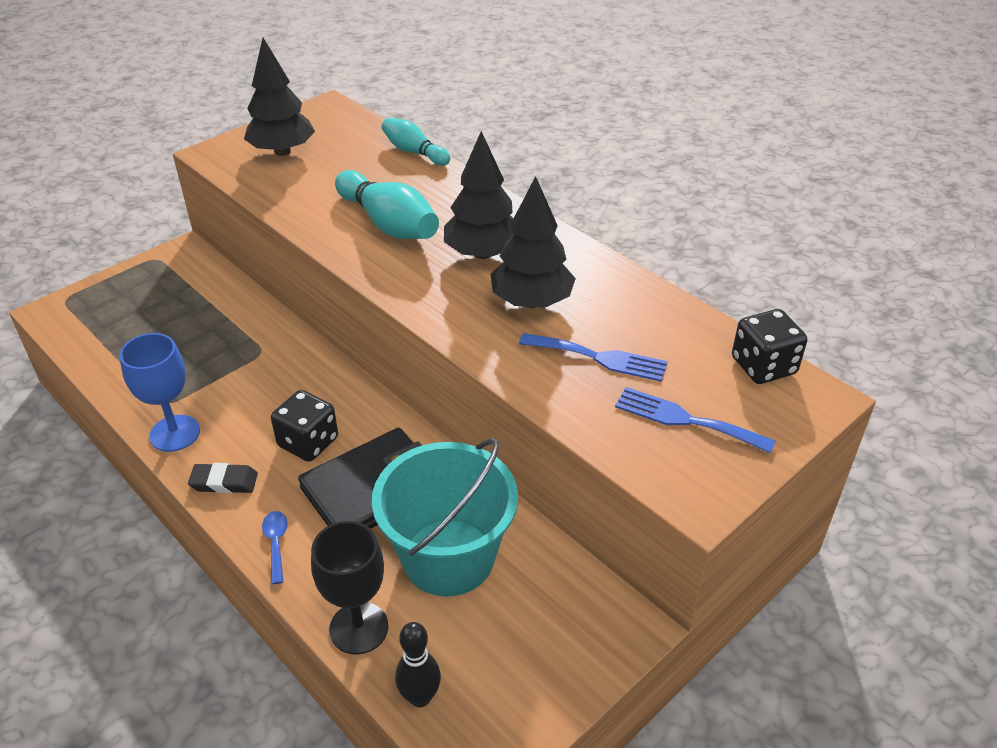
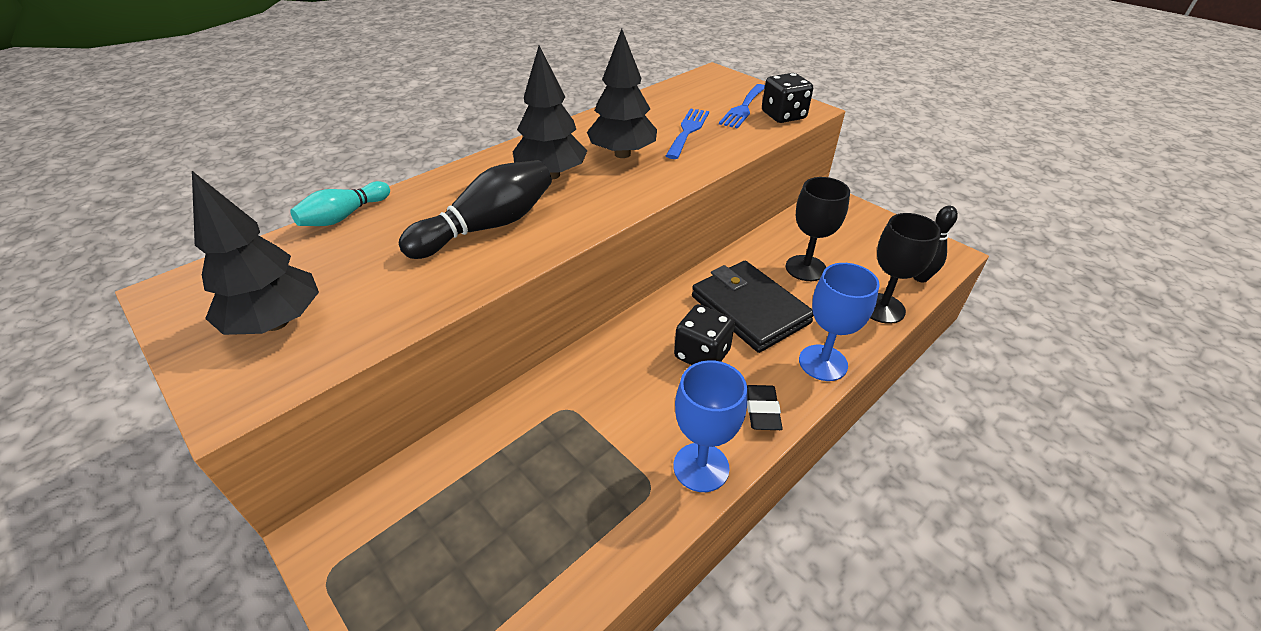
camera: 90 degrees left, 0 degrees up
(276, 543) = (823, 363): blue spoon -> blue goblet
(389, 224) = (487, 227): turquoise bowling pin -> black bowling pin
(448, 557) = (805, 268): turquoise bucket -> black goblet
(763, 366) = (689, 84): black dice -> black dice (783, 115)

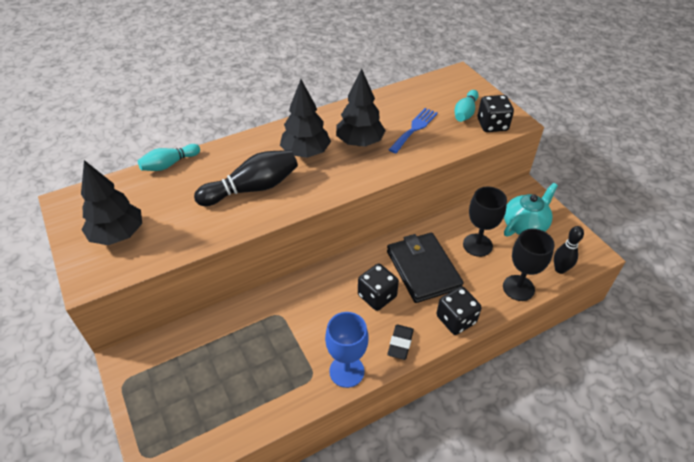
camera: 15 degrees right, 5 degrees up
(743, 108) = (465, 113): blue fork -> turquoise bowling pin
(823, 363) = (456, 319): blue goblet -> black dice
(851, 236) = (524, 225): none -> turquoise teapot

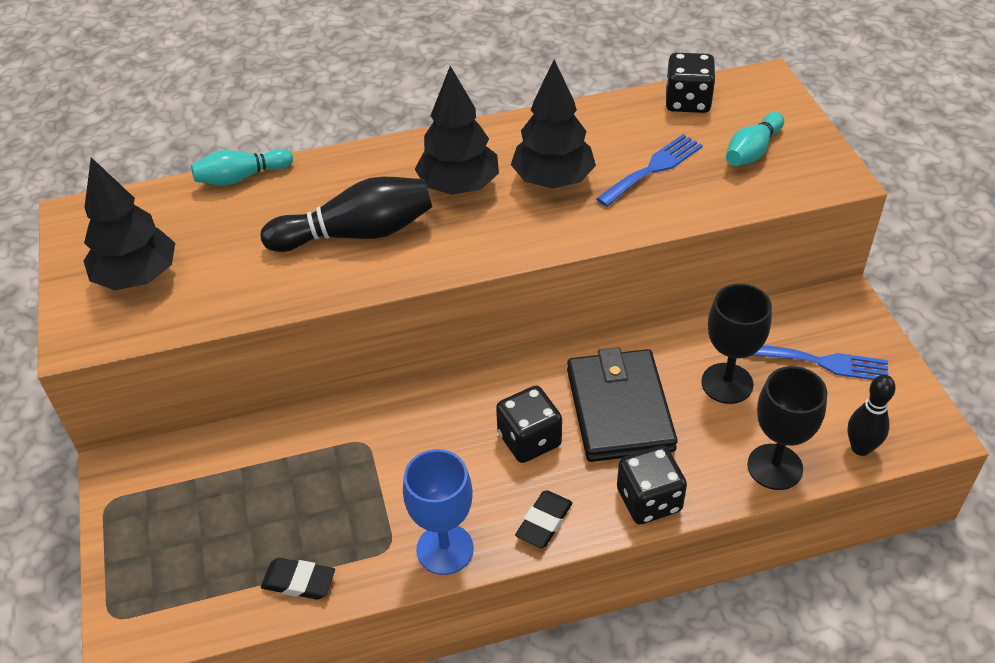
camera: 15 degrees right, 0 degrees up
(262, 409) = (299, 581): none -> black eraser
(492, 125) = (793, 179): black dice -> black dice (687, 102)
(524, 225) = (823, 362): turquoise teapot -> blue fork

